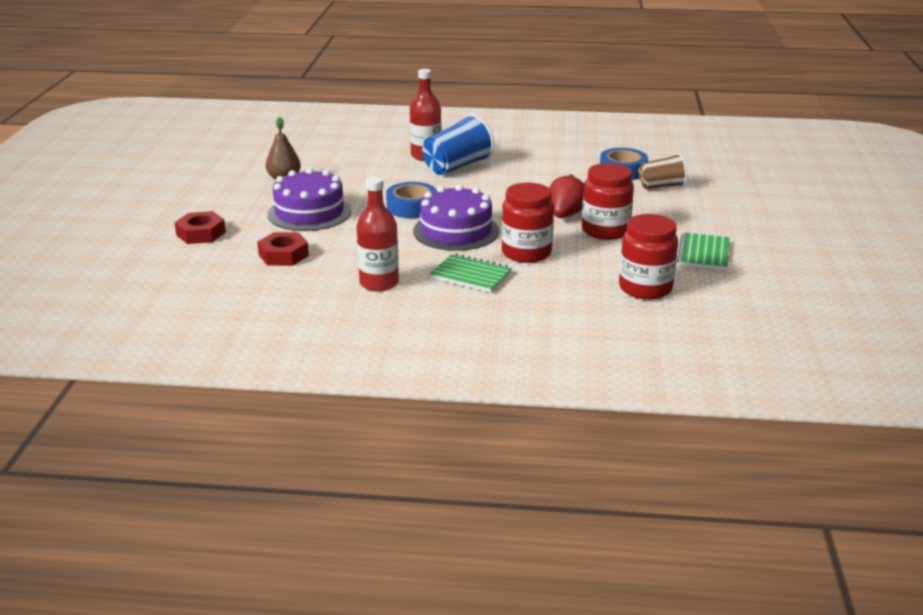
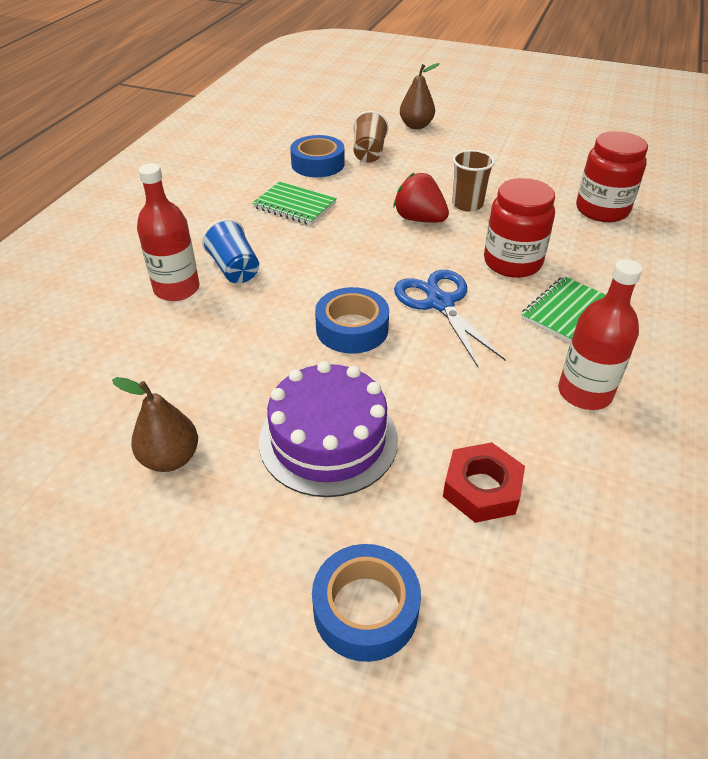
camera: 75 degrees left, 15 degrees up
(201, 233) = (365, 609): red nut -> blue tape
(456, 231) = (440, 303): purple cake -> blue scissors
(457, 167) = (234, 269): blue cup -> blue cup, size x0.65
(605, 231) = (467, 204): red jar -> brown cup
(703, 254) = (531, 166): green notebook -> green notebook (294, 206)
(736, 199) = (416, 126): none -> brown pear

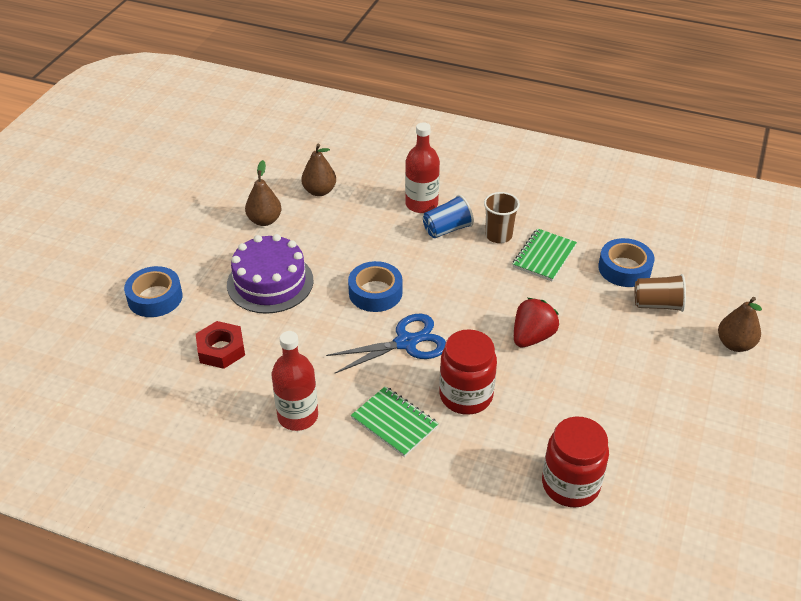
camera: 90 degrees right, 0 degrees up
(111, 392) = (319, 191): none -> brown pear
(467, 204) = (565, 373): brown cup -> brown cup (498, 235)

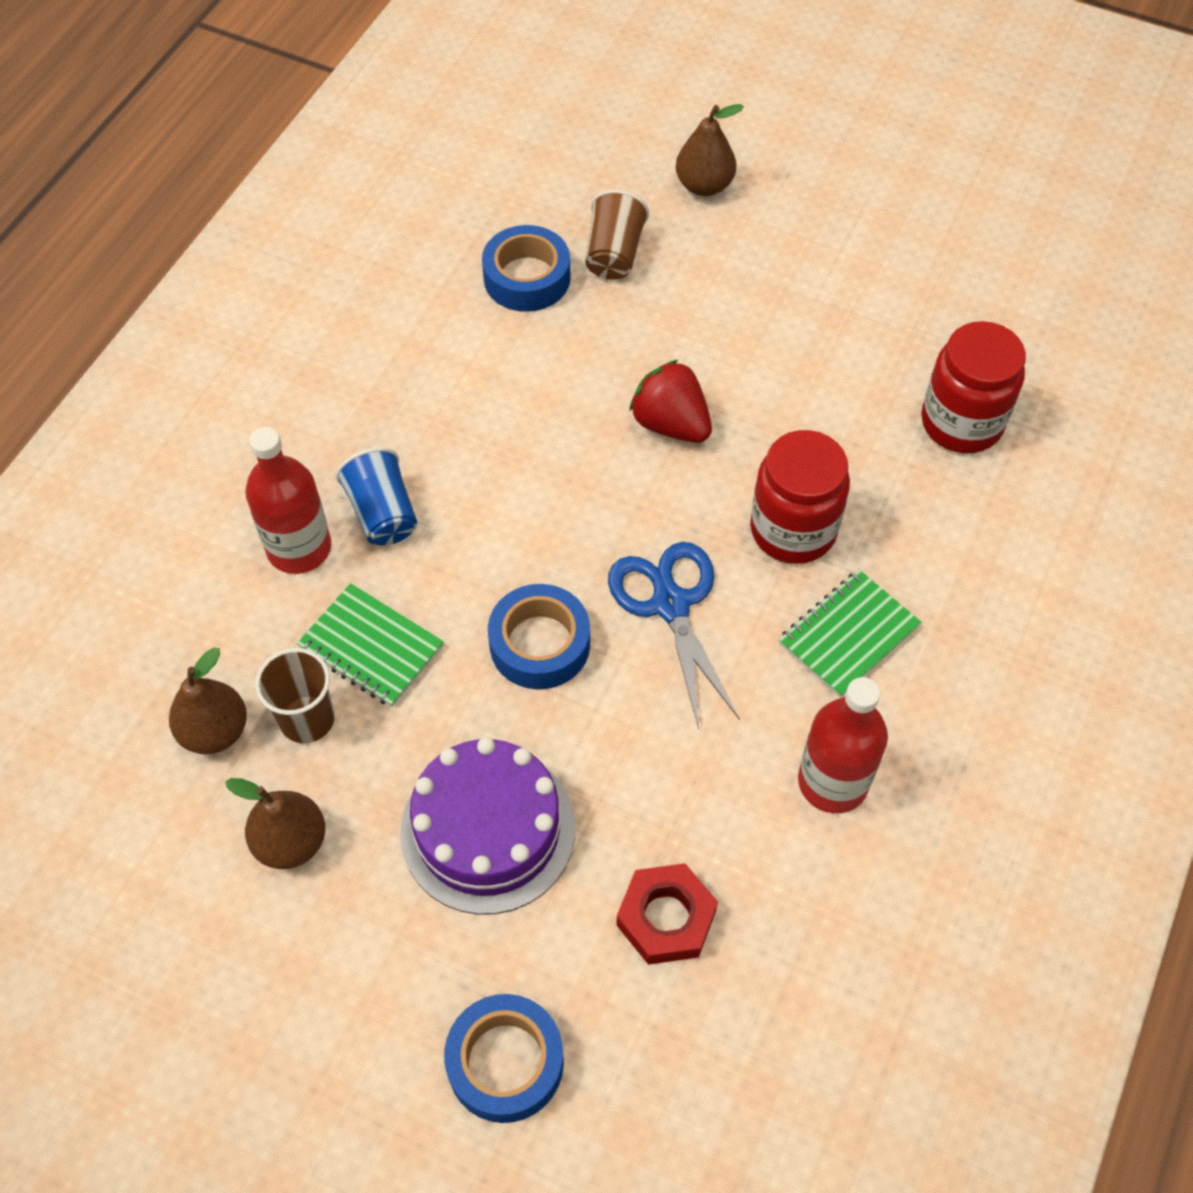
camera: 85 degrees left, 15 degrees up
(498, 235) = (414, 436): brown cup -> brown cup (307, 719)
(544, 256) = (481, 379): green notebook -> green notebook (371, 647)

